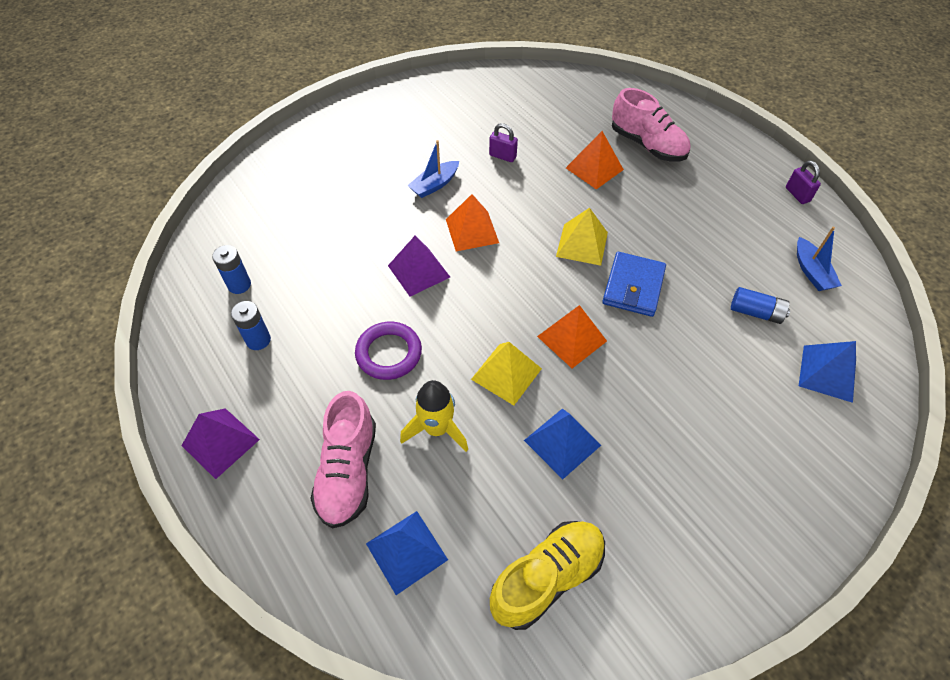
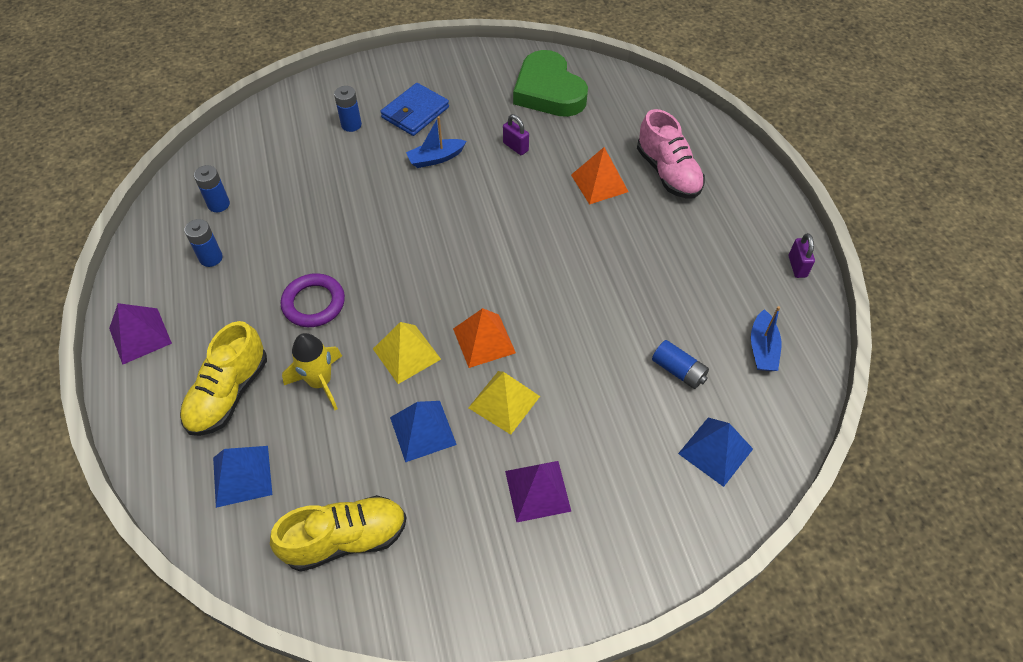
camera: 20 degrees right, 0 degrees up
(336, 175) = (351, 125): none -> blue battery
(348, 471) = (229, 393): pink shoe -> yellow shoe
(419, 271) = (378, 236): purple pyramid -> purple pyramid (537, 490)
(472, 231) = (447, 212): orange pyramid -> none
(505, 100) = (548, 91): none -> green heart
(582, 244) = (544, 254): yellow pyramid -> yellow pyramid (504, 402)
(633, 287) = (570, 310): blue wallet -> blue wallet (415, 112)

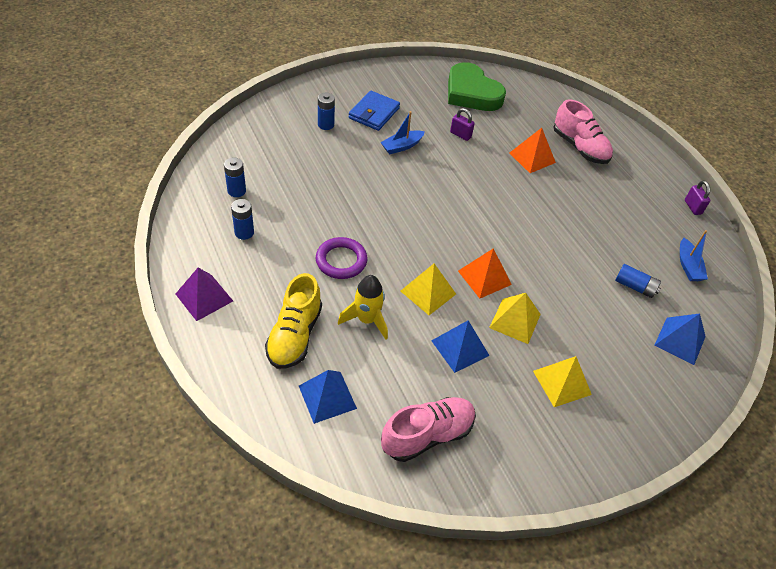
camera: 15 degrees left, 5 degrees down
(346, 539) = (427, 435): yellow shoe -> pink shoe
(537, 490) = (562, 382): purple pyramid -> yellow pyramid

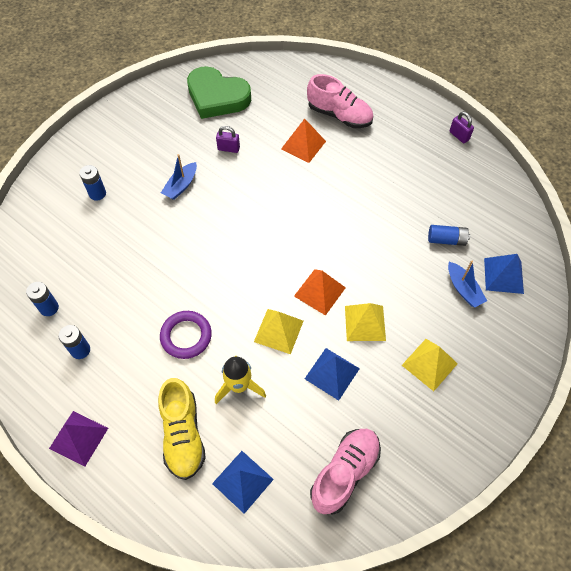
camera: 20 degrees left, 10 degrees up
(374, 113) = (137, 160): blue wallet -> none
(688, 266) = (480, 198): blue boat -> blue boat (463, 289)

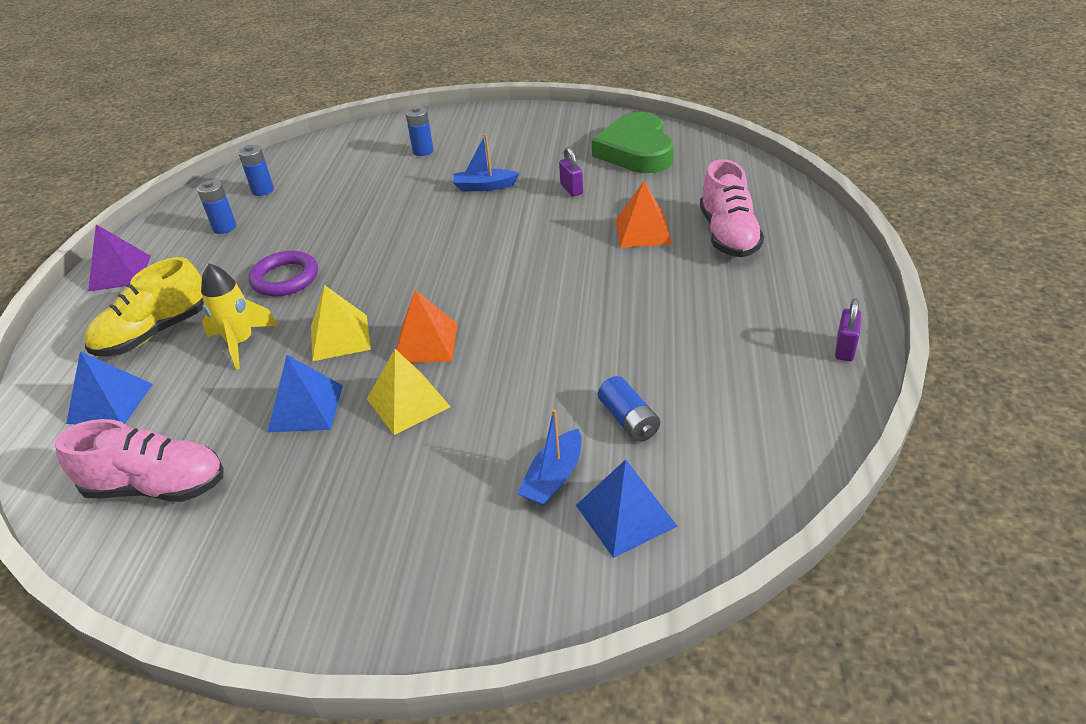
camera: 60 degrees right, 20 degrees down
(429, 364) = (385, 497): yellow pyramid -> none

